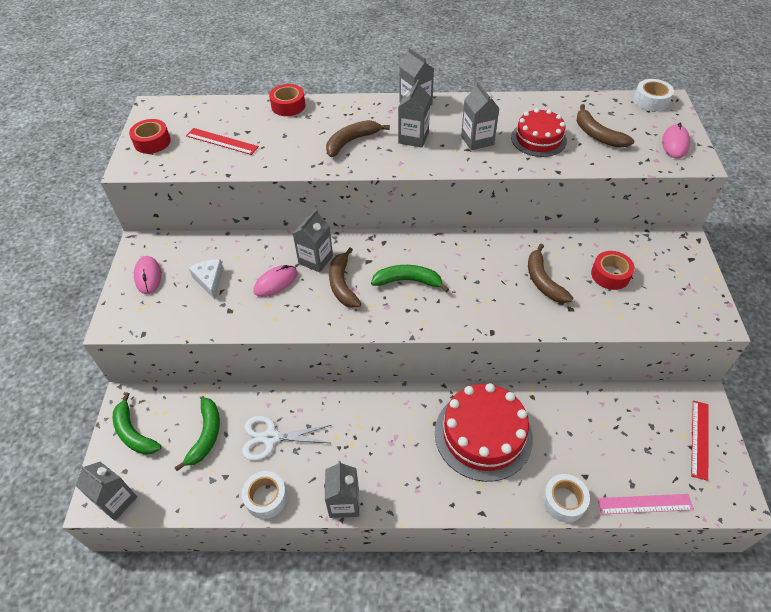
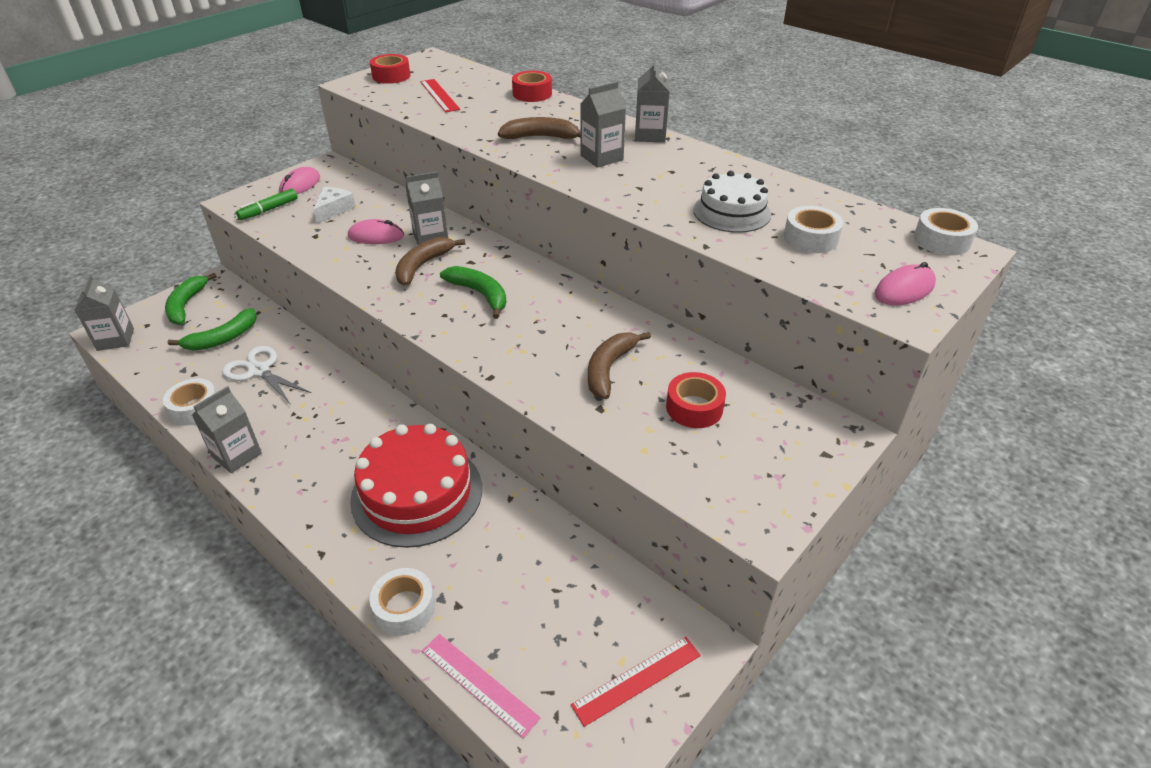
camera: 40 degrees right, 10 degrees down
(157, 312) = (269, 210): none -> green marker
(477, 140) = (662, 185): grey carton -> none
(538, 139) = (732, 212): red cake -> white cake
(597, 135) = (810, 238): brown banana -> white tape

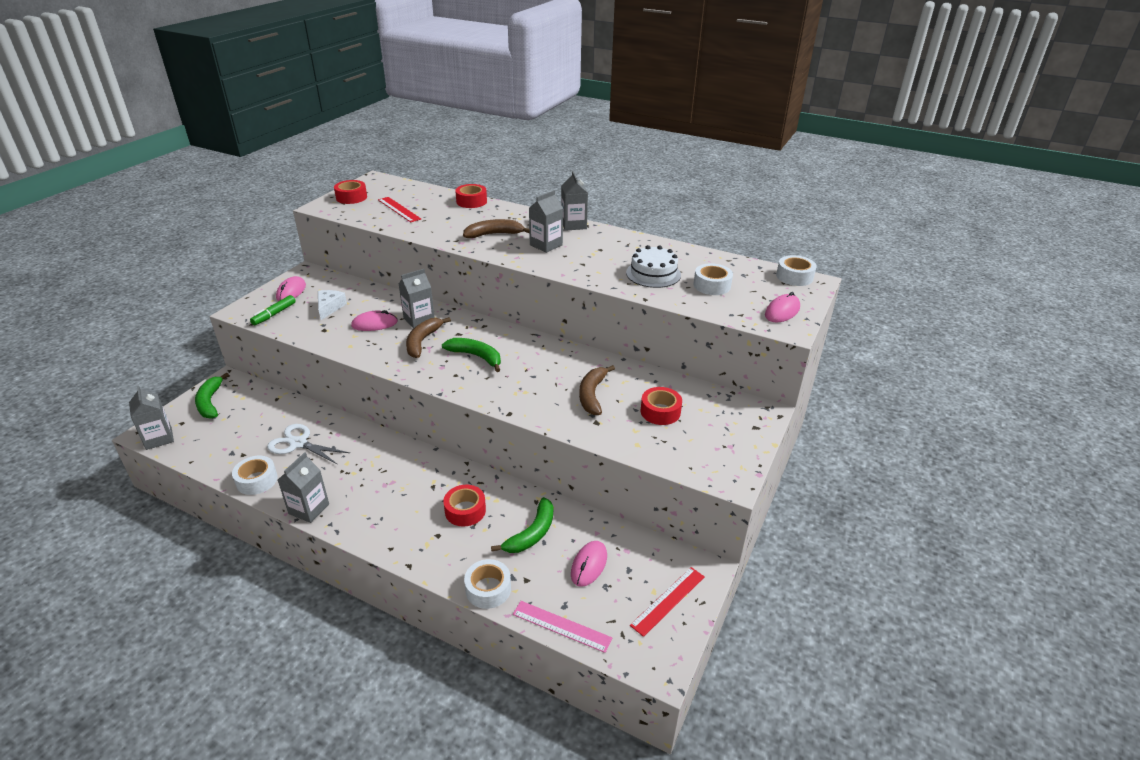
camera: 15 degrees left, 5 degrees down
(223, 338) = (255, 423): green banana -> green banana (532, 533)
(417, 493) = (465, 510): red cake -> red tape
(546, 602) = (589, 565): none -> pink mouse

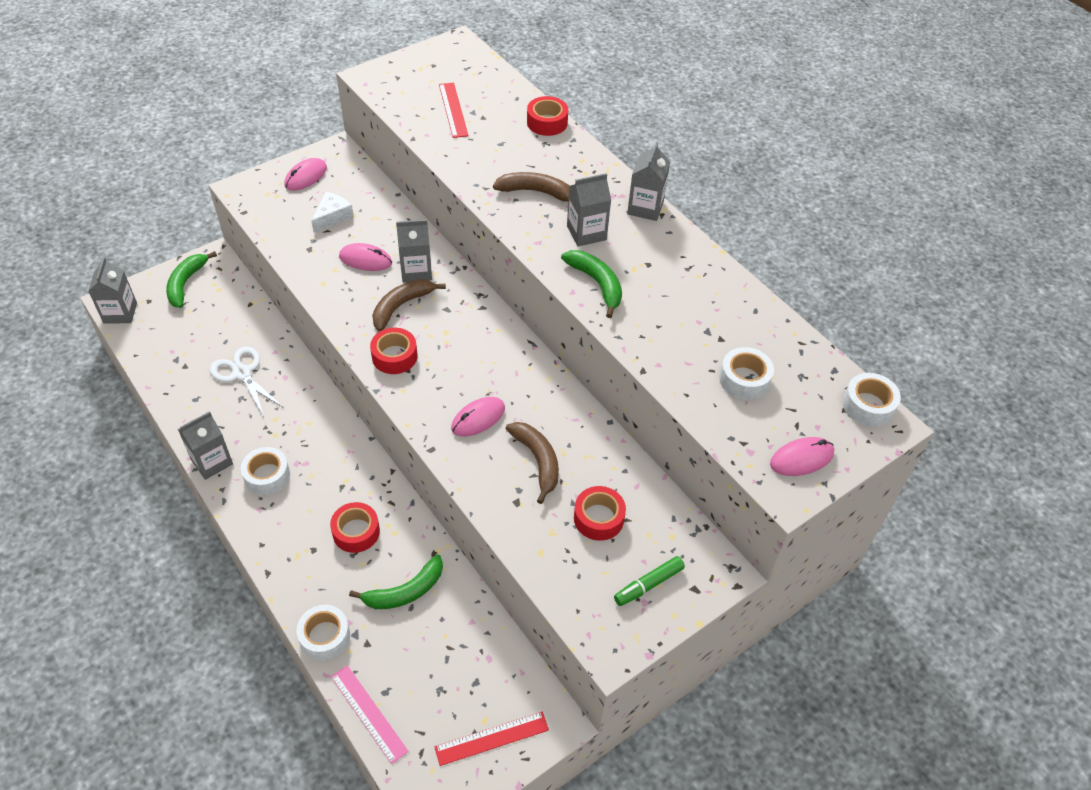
camera: 25 degrees right, 15 degrees up
(257, 480) = (182, 405): white tape -> white tape (267, 475)
(274, 314) = (271, 206): green marker -> green marker (648, 584)
(351, 197) = (411, 70): red tape -> red tape (394, 356)
(476, 356) = (445, 352): green banana -> green banana (597, 284)
(589, 565) = (439, 657): pink mouse -> pink mouse (478, 418)
(592, 395) = (537, 461): brown banana -> brown banana turned 120 degrees clockwise
(653, 274) = (684, 331): white cake -> none

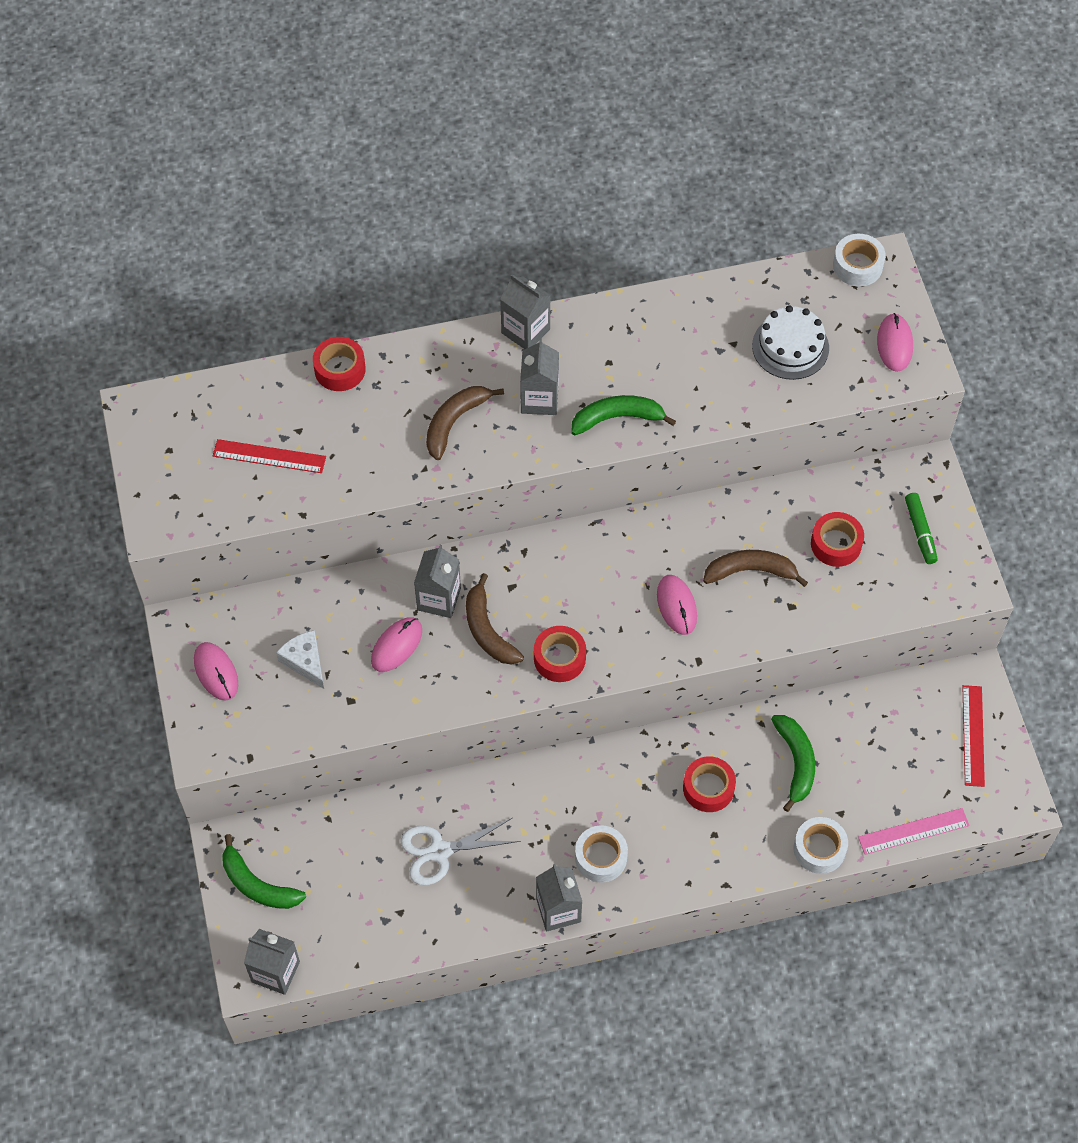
camera: 65 degrees left, 10 degrees up
(744, 379) = (790, 347): white tape -> white cake

